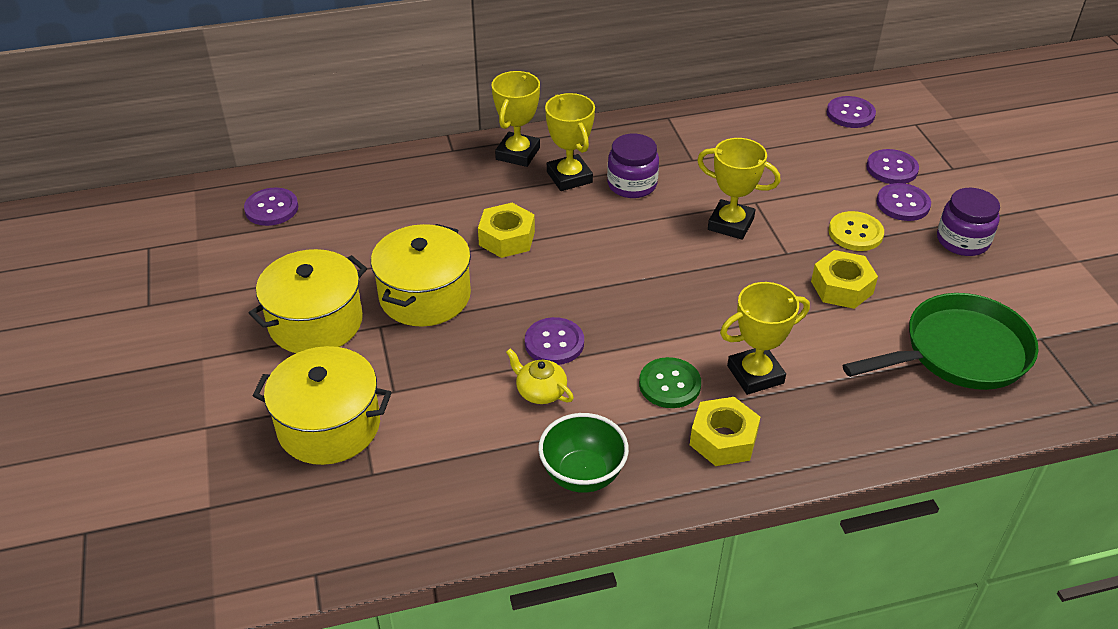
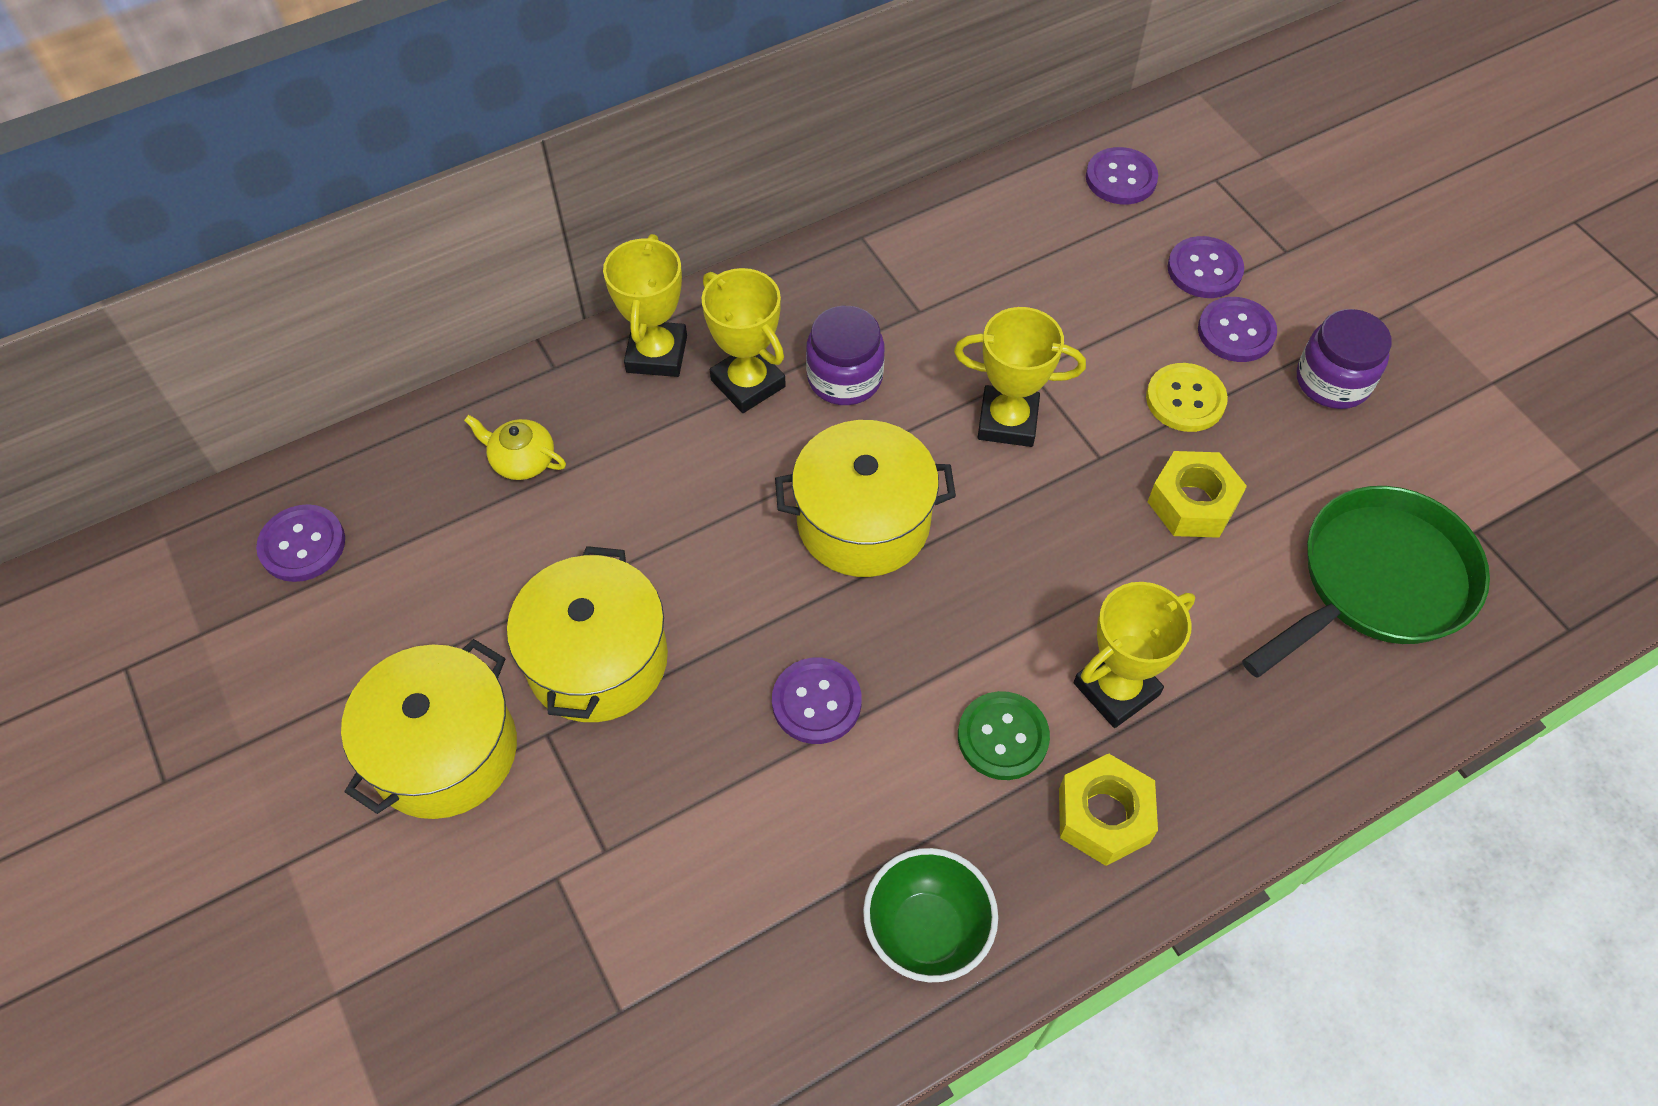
camera: 15 degrees left, 15 degrees up
(329, 426) = (527, 941): yellow pot -> yellow pot (863, 521)
(507, 238) = (688, 521): yellow nut -> none
(540, 391) = (822, 796): yellow teapot -> yellow teapot (522, 460)

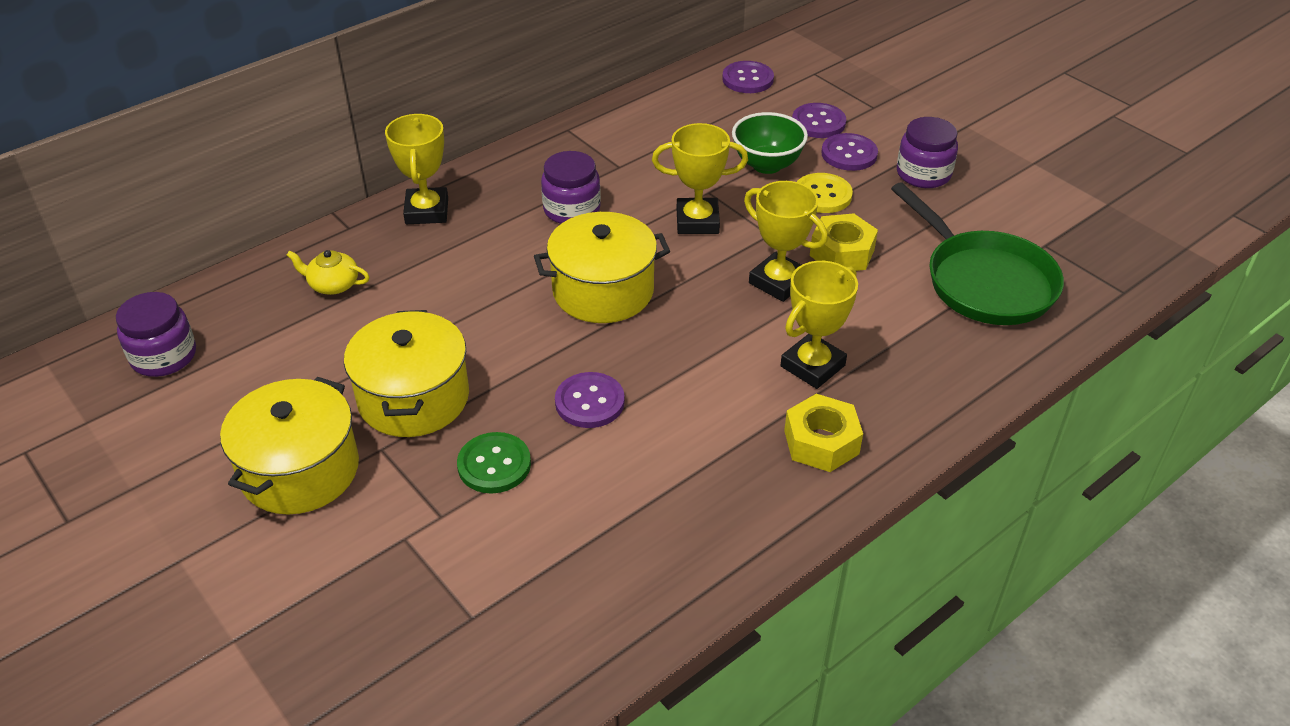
camera: 10 degrees left, 15 degrees down
(302, 545) = (164, 356): purple button -> purple jar
(748, 383) = (499, 221): yellow trophy -> yellow trophy (778, 282)
(926, 931) = (703, 531): green bowl -> green bowl (767, 165)
(1002, 737) = (735, 405): green button -> green button (494, 465)
(1377, 582) = (984, 282): green pan -> green pan turned 105 degrees clockwise

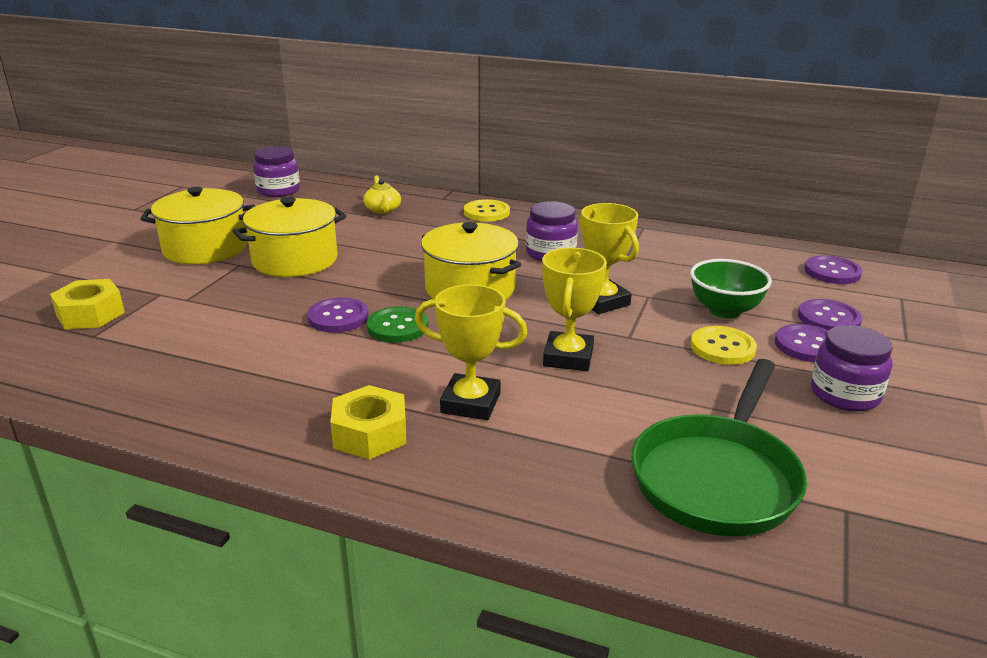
camera: 60 degrees right, 15 degrees down
(427, 211) = (486, 212): yellow trophy -> yellow button
(494, 465) = (247, 302): green button -> green button (397, 327)
(842, 252) = (651, 378): yellow nut -> yellow nut (90, 314)

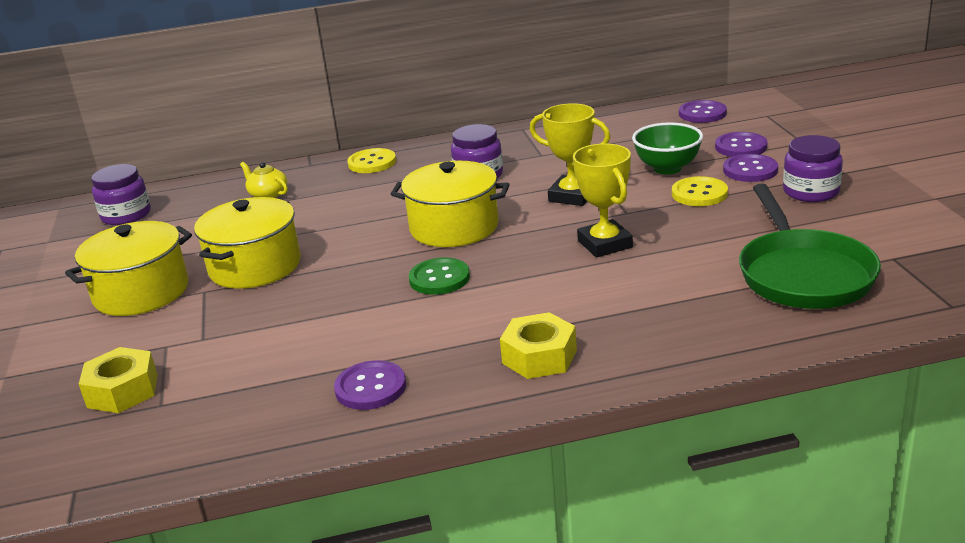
camera: 30 degrees left, 0 degrees up
(338, 317) = (376, 293): purple button -> purple button (370, 387)
(470, 403) = (581, 304): yellow trophy -> none

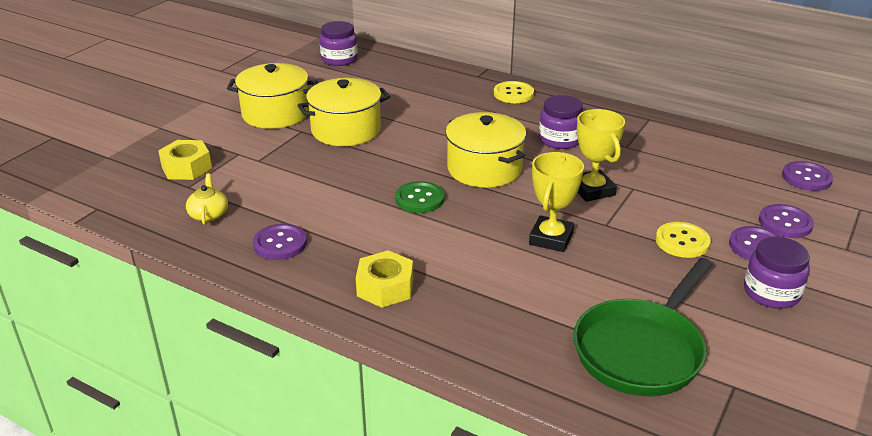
camera: 40 degrees right, 5 degrees up
(268, 194) = (424, 84): yellow teapot -> yellow teapot (208, 214)
(667, 168) = (695, 208): green bowl -> none

